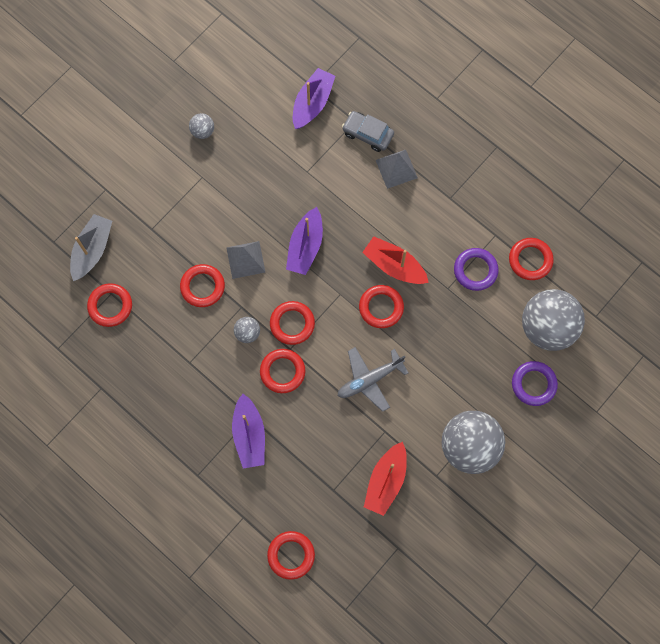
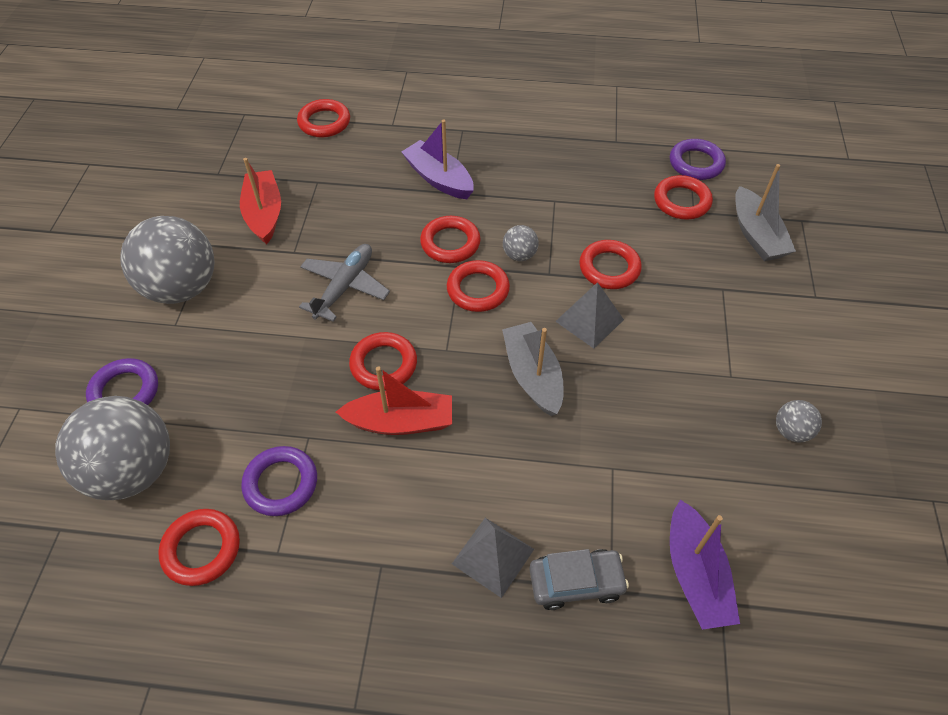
camera: 145 degrees right, 20 degrees down
(68, 330) = (696, 163): none -> purple ring
(305, 246) = (533, 376): purple boat -> grey boat

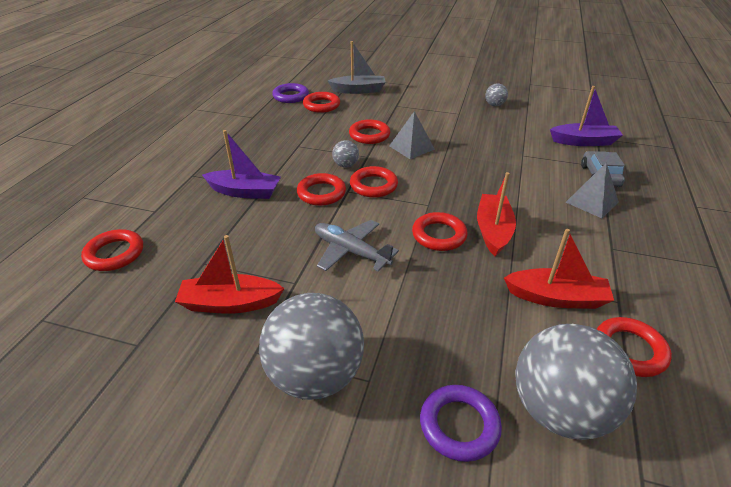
camera: 80 degrees left, 15 degrees down
(281, 483) = (556, 298): purple ring -> red boat
(439, 179) = (245, 192): purple boat -> purple boat turned 135 degrees counterclockwise
(533, 376) = (454, 172): grey boat -> none

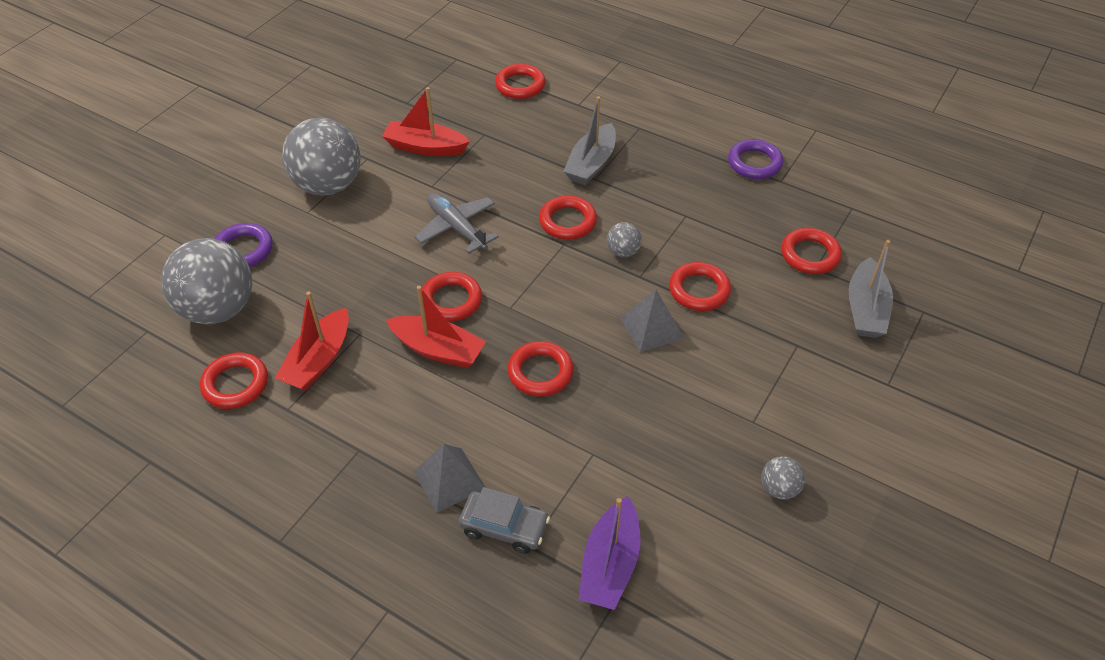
camera: 105 degrees right, 10 degrees up
(230, 303) = (425, 147): red boat -> red boat turned 90 degrees counterclockwise
(245, 192) = (591, 164): purple boat -> grey boat
(291, 96) = (848, 225): purple ring -> purple ring (754, 163)
(351, 251) = (456, 227): grey plane -> grey plane turned 90 degrees counterclockwise
(373, 185) = (567, 268): red ring -> red ring (540, 372)

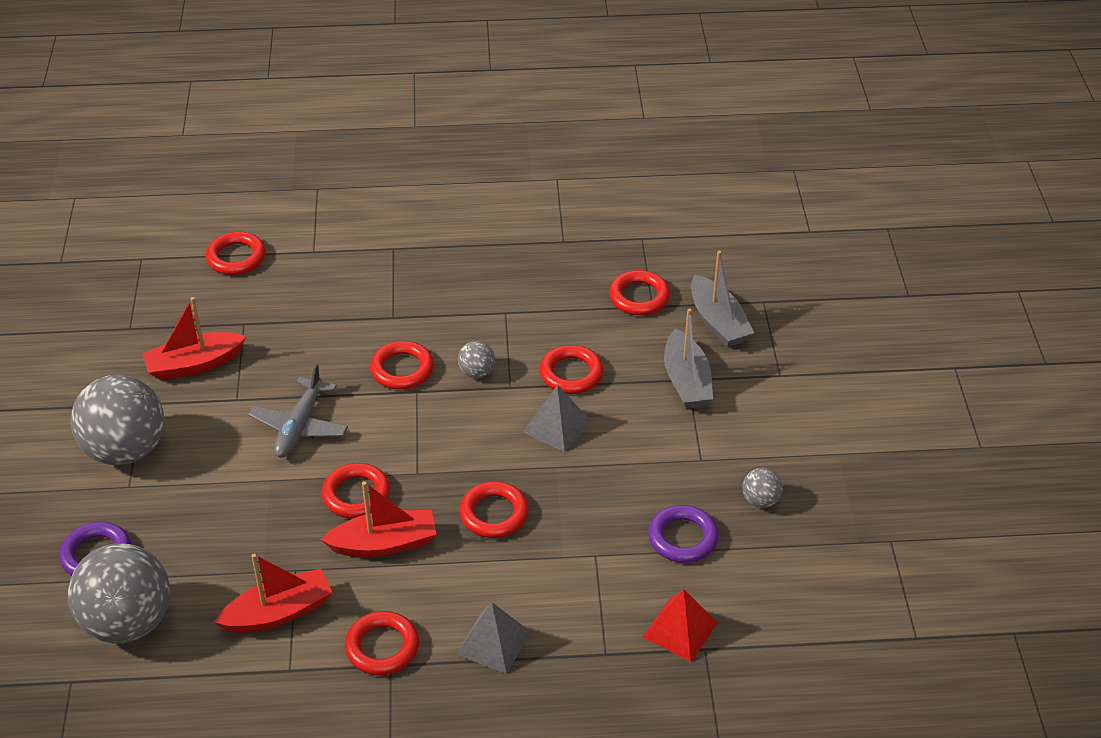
camera: 35 degrees left, 5 degrees down
(235, 384) = (216, 677): red ring -> red ring (382, 647)
(319, 360) = (278, 613): red boat -> red boat turned 105 degrees counterclockwise
(456, 227) = (299, 426): grey plane -> grey plane turned 90 degrees counterclockwise
(504, 527) = (573, 652): grey car -> none
(591, 164) = (377, 304): grey boat -> grey boat (686, 381)
(610, 564) = (679, 630): purple boat -> red pyramid
(754, 163) = (527, 235): purple ring -> purple ring (682, 538)

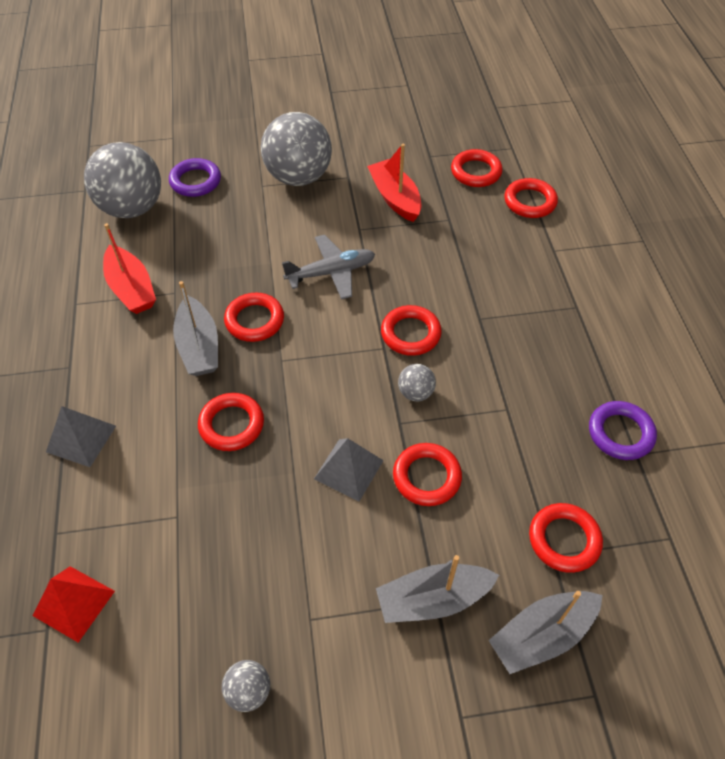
camera: 85 degrees right, 10 degrees up
(299, 426) = (331, 272): grey plane -> grey plane turned 150 degrees clockwise
(382, 647) = (88, 359): red ring -> red ring (476, 172)
(384, 544) = (199, 346): red boat -> grey boat
(682, 538) = (195, 602): purple ring -> purple ring (620, 433)

